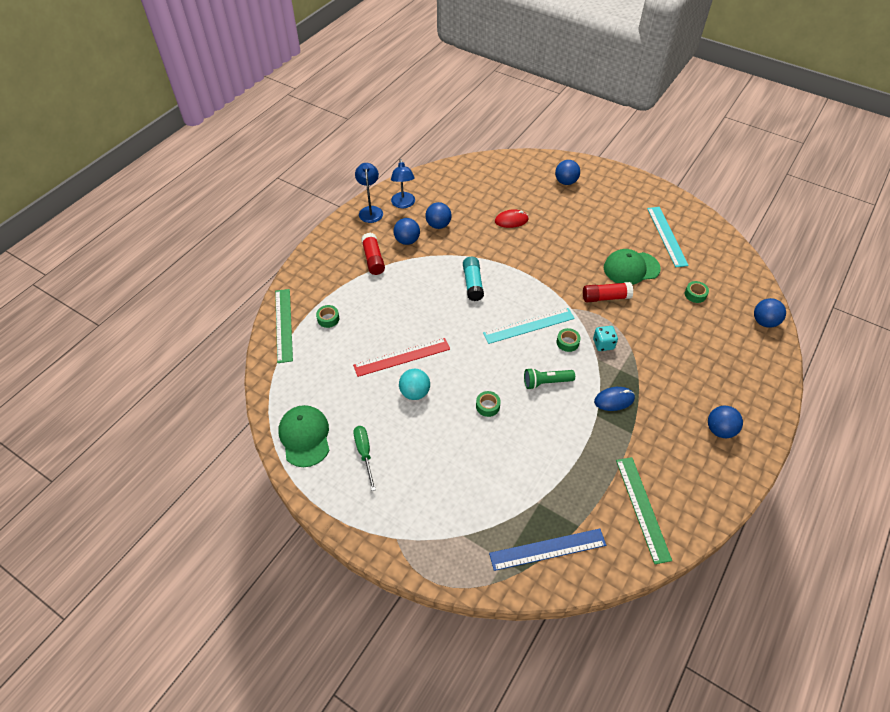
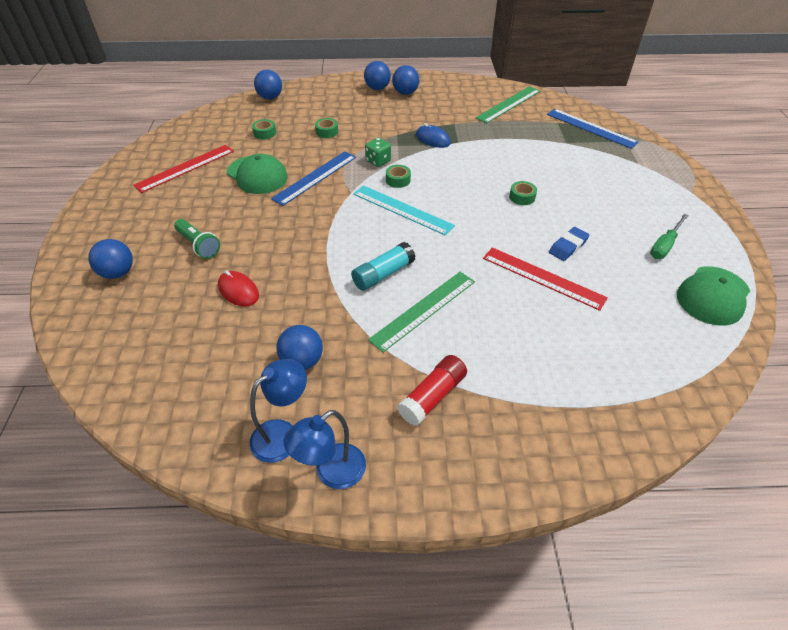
camera: 125 degrees left, 5 degrees down
(283, 325) = (638, 421): green ruler -> green ruler (423, 310)
(328, 319) = (575, 377): green tape -> green tape (327, 132)
(407, 241) = (363, 379): blue ball -> blue ball (377, 88)
(415, 393) = (568, 246): turquoise ball -> blue eraser
(546, 382) = (457, 176): green flashlight -> green flashlight (198, 245)
(603, 344) = (378, 161): turquoise dice -> green dice
(605, 297) = (315, 177): red glue stick -> blue ruler
(667, 236) = (185, 168): turquoise ruler -> red ruler

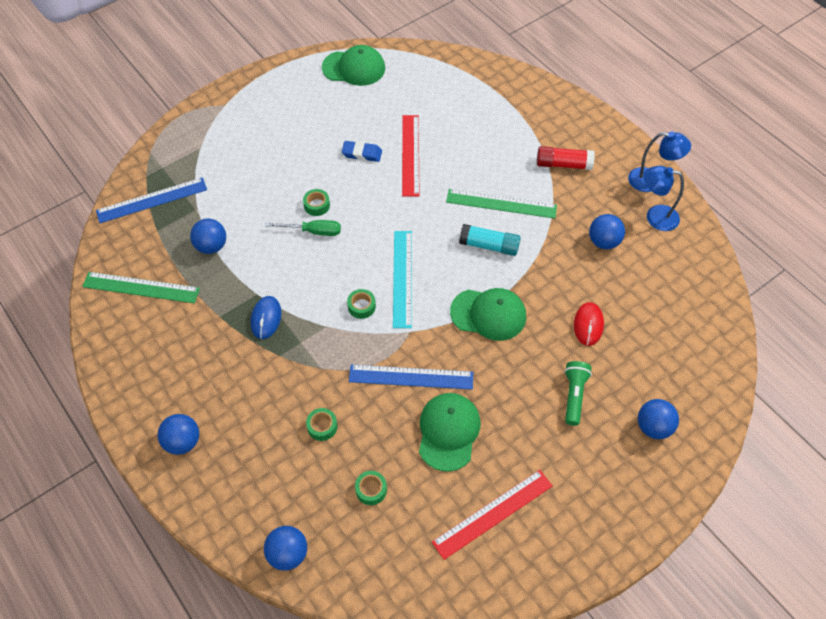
camera: 125 degrees left, 10 degrees up
(185, 168) = (493, 513): red ruler -> red ruler turned 45 degrees counterclockwise
(318, 238) = (488, 314): none -> green cap
(378, 161) = (342, 341): green dice -> none
(405, 93) = (176, 403): blue ball -> blue ball (211, 246)
(591, 128) = (152, 200): blue ruler -> blue ruler turned 60 degrees clockwise
(664, 245) = (315, 103): green screwdriver -> green screwdriver (313, 231)

